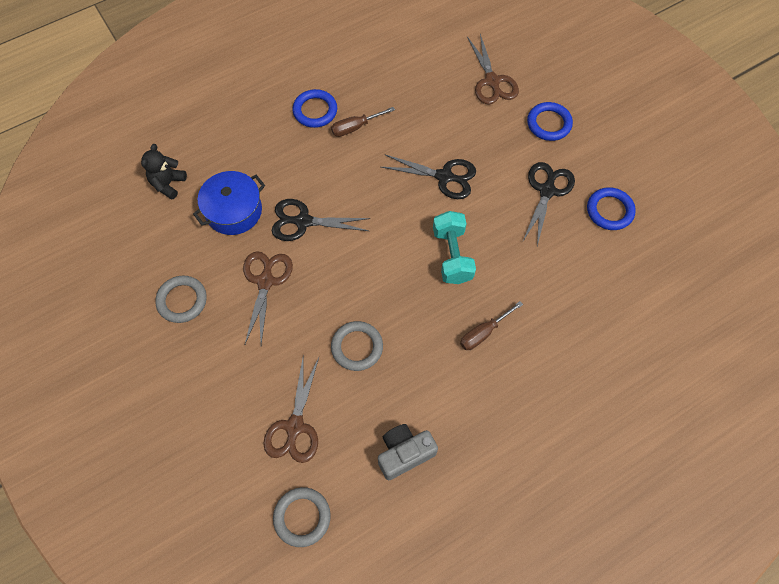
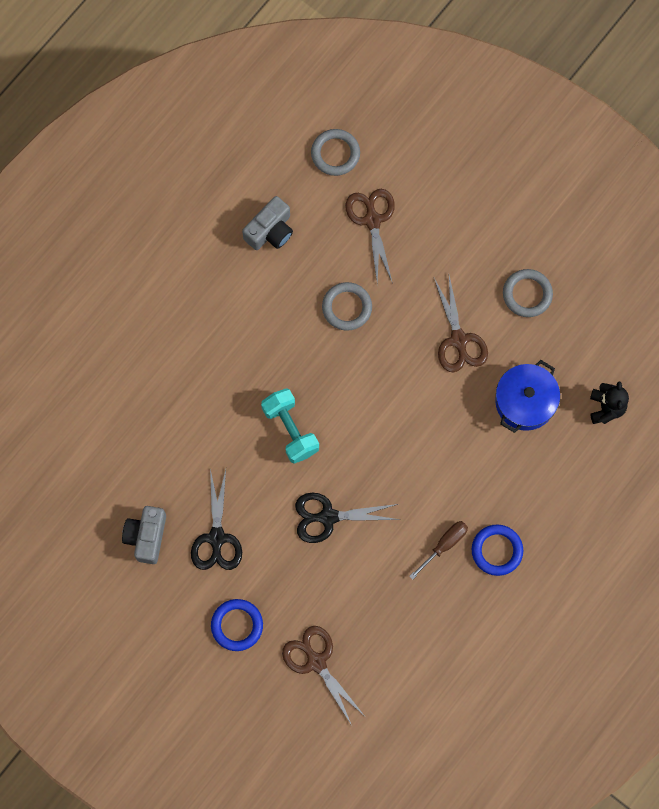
camera: 160 degrees right, 10 degrees up
(303, 221) = (450, 414): black scissors -> none
(483, 333) = (236, 361): brown screwdriver -> none
(609, 211) = (146, 537): blue ring -> grey camera

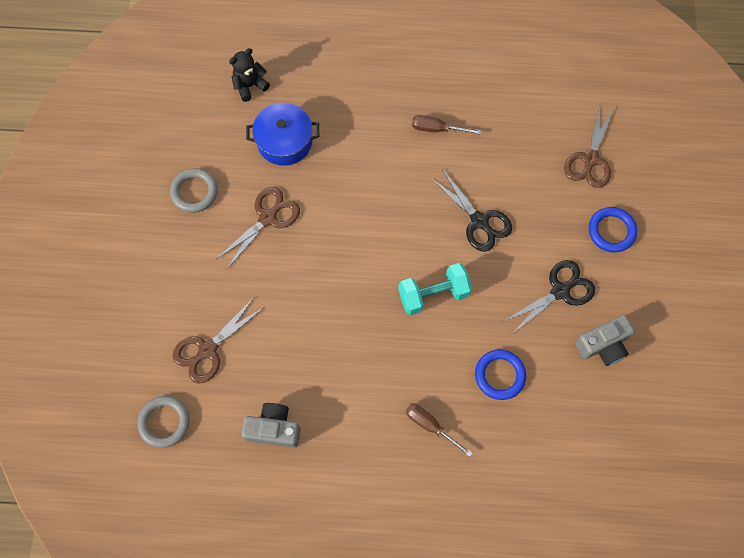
camera: 125 degrees left, 5 degrees down
(185, 350) = (430, 425): none -> brown screwdriver
(290, 430) = (433, 294): turquoise dumbbell -> turquoise dumbbell turned 45 degrees clockwise
(347, 307) = (299, 319): grey ring -> none
(497, 550) = (413, 93): blue ring -> blue ring (499, 375)

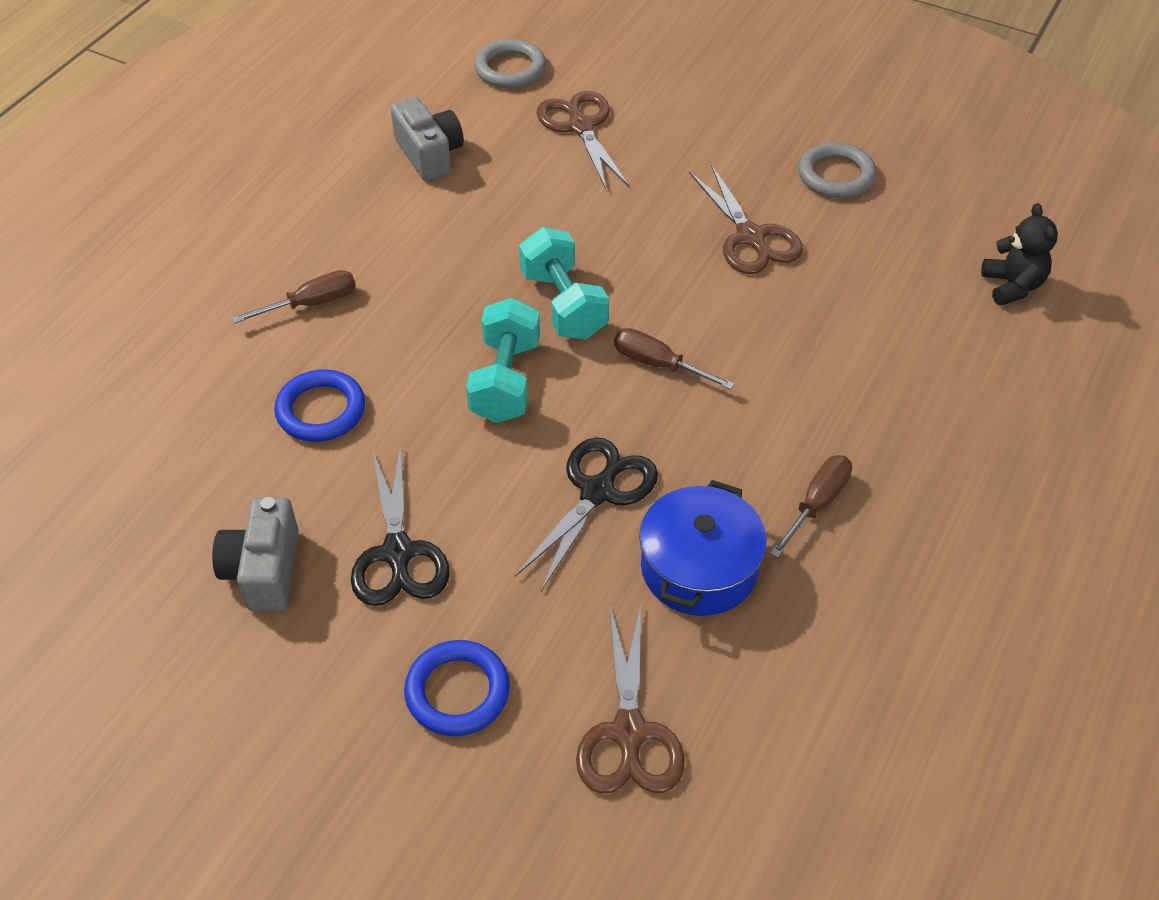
camera: 115 degrees right, 20 degrees down
(274, 429) = (429, 154): grey camera -> grey camera turned 60 degrees counterclockwise
(284, 141) = (881, 295): blue pot -> blue pot (699, 568)
(365, 291) = (563, 304): none -> turquoise dumbbell
(385, 227) = (657, 364): none -> brown screwdriver
(479, 221) = (597, 492): black scissors -> black scissors turned 135 degrees clockwise
(590, 159) = (629, 732): brown scissors -> brown scissors turned 135 degrees counterclockwise

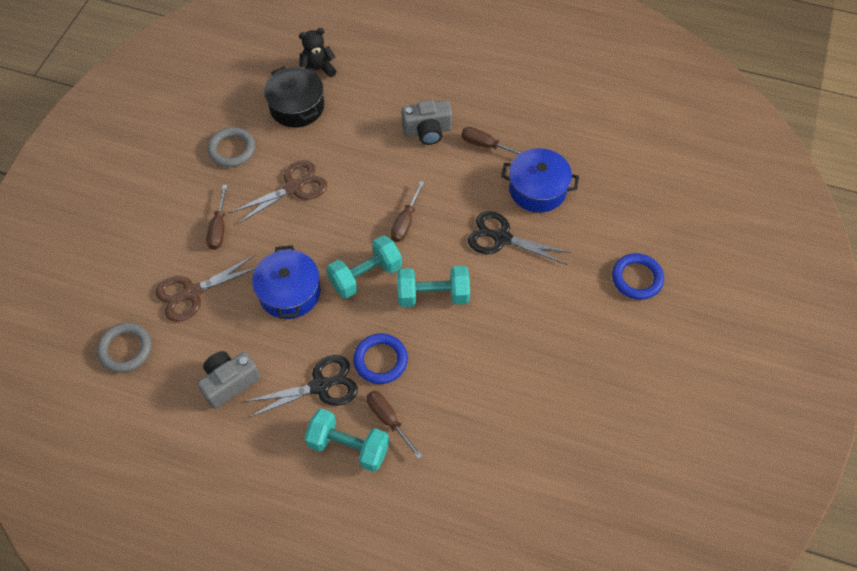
camera: 100 degrees left, 10 degrees up
(264, 570) = (595, 386): grey camera -> grey camera (427, 131)
(289, 259) = (348, 446): none -> turquoise dumbbell
(321, 410) = (476, 389): blue ring -> blue ring (380, 360)
(398, 553) = (565, 323): black scissors -> black scissors (320, 386)
(555, 219) = (289, 292): none -> blue pot
(629, 732) = (634, 206): brown scissors -> none
(685, 155) = (219, 228): none -> brown screwdriver
(924, 253) = (297, 107): none -> black pot

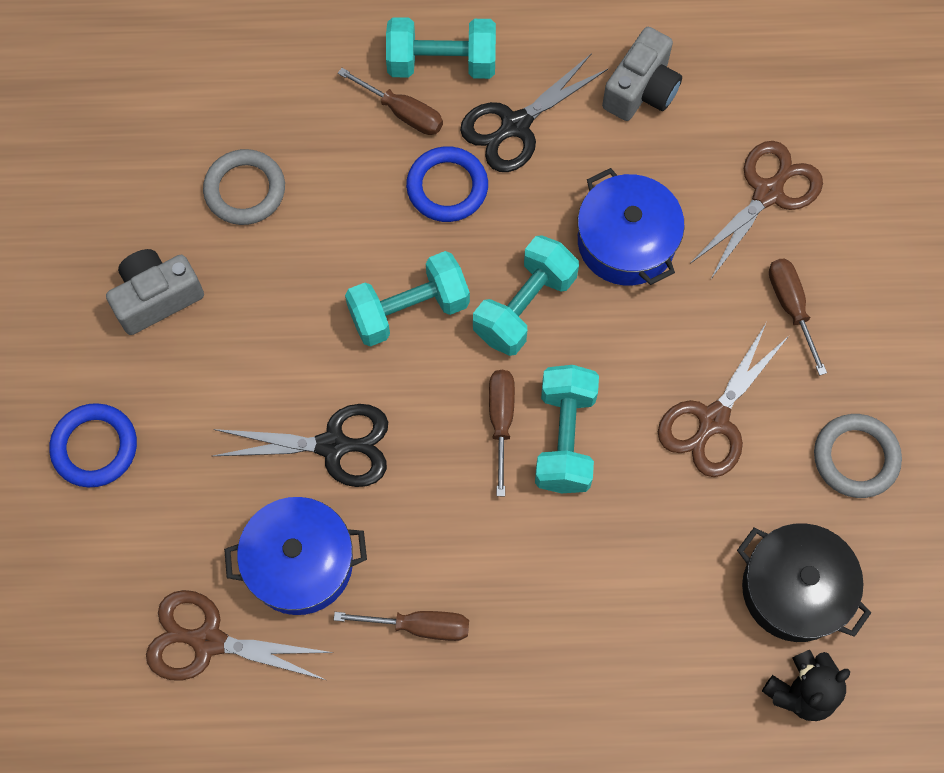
camera: 160 degrees right, 10 degrees up
(125, 349) = (809, 86): grey ring -> grey ring (245, 190)
(375, 203) = (565, 438): none -> turquoise dumbbell
(427, 131) = (536, 620): grey camera -> grey camera (157, 298)
(594, 170) = (208, 641): none -> brown scissors

